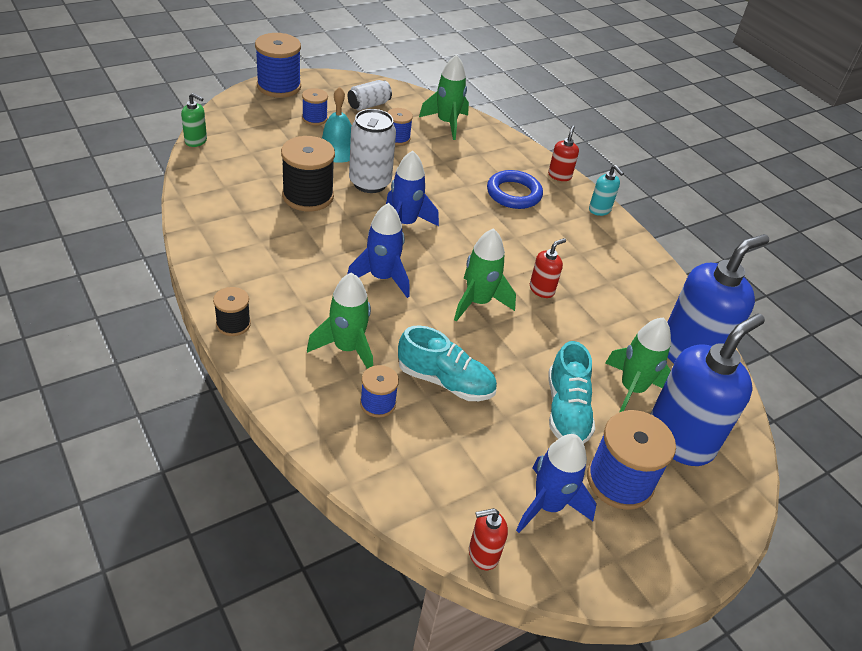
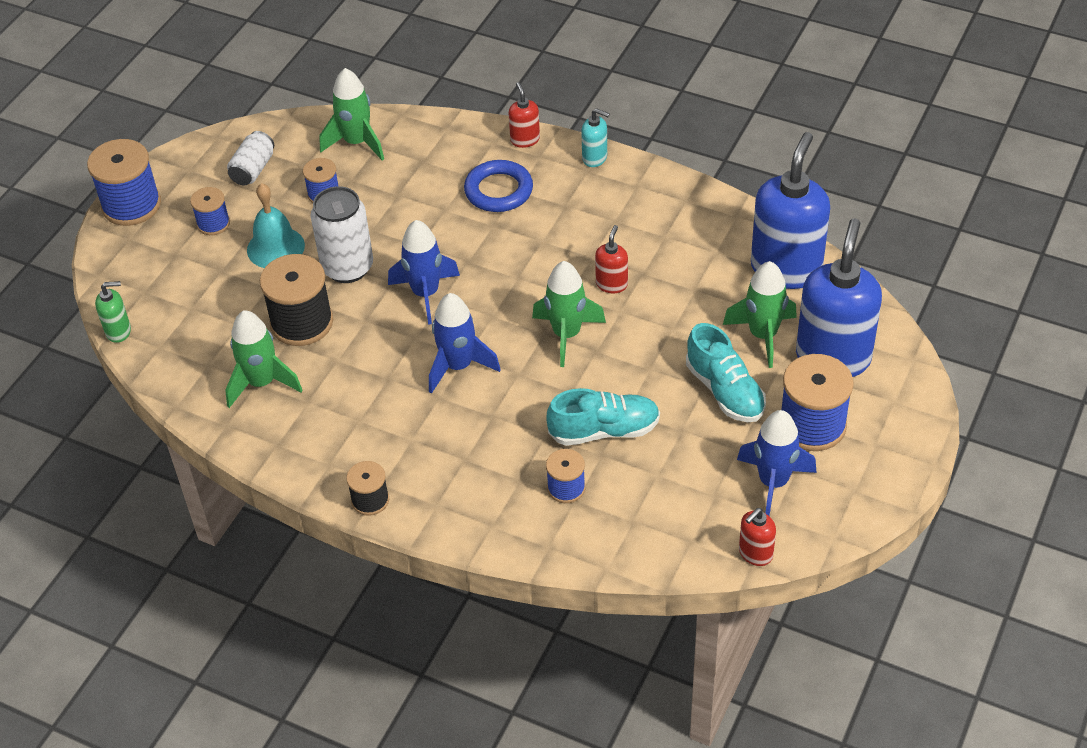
camera: 25 degrees left, 5 degrees up
(347, 348) = (493, 456): green rocket -> green rocket (262, 383)

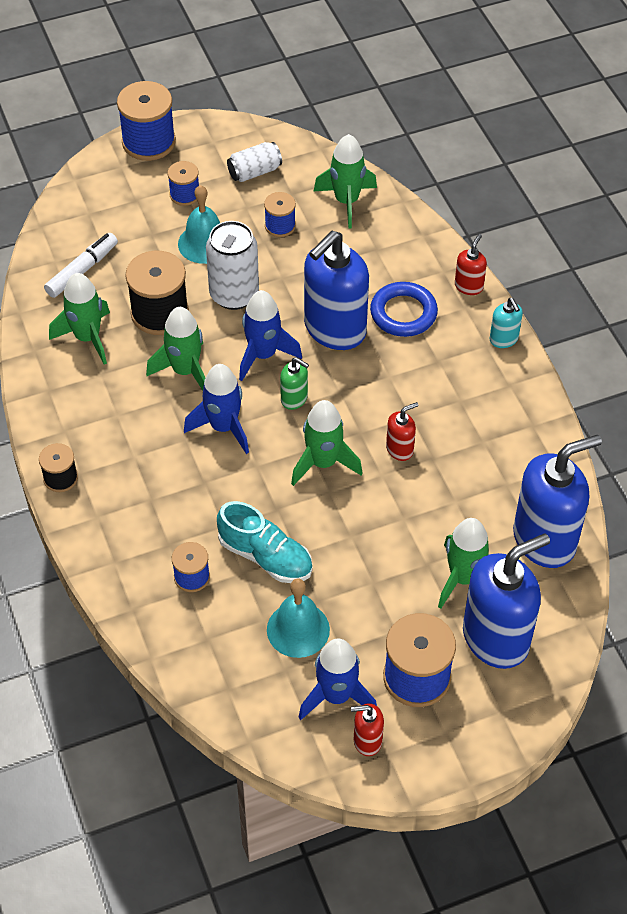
camera: 40 degrees right, 5 degrees up
(118, 331) = (43, 230): green soap dispenser -> green soap dispenser (294, 399)
(193, 337) = (82, 270): none -> white marker
(376, 349) = (185, 371): none -> green rocket
(459, 237) = (334, 329): none -> blue soap dispenser
(690, 461) = (298, 629): none -> turquoise bell
(725, 391) = (384, 598): turquoise shoe -> none
(755, 553) = (261, 737): red soap dispenser -> red soap dispenser (367, 741)

